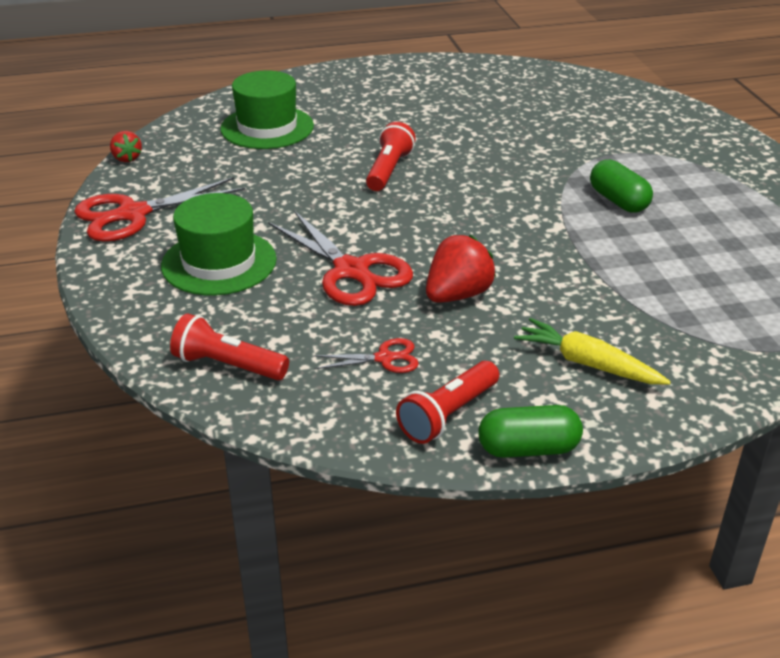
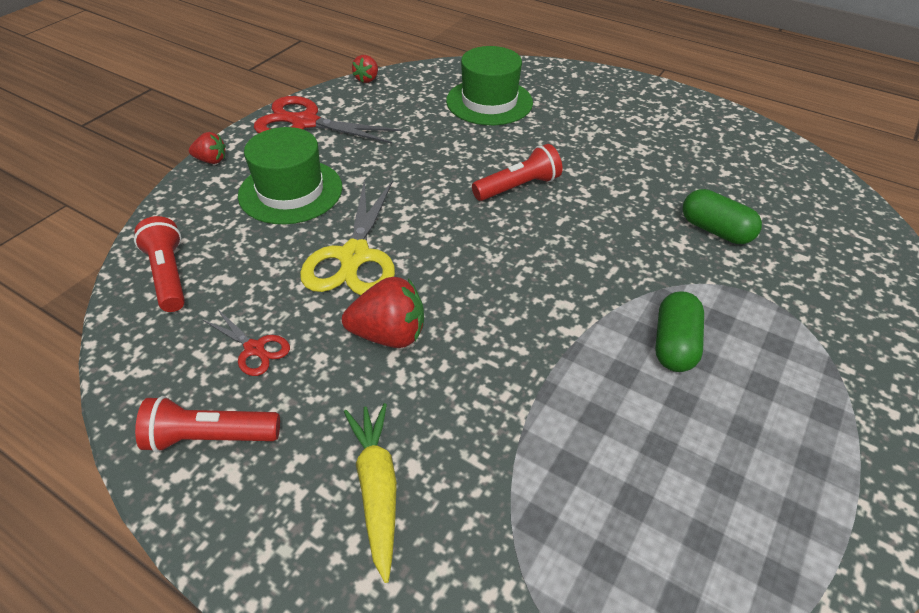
camera: 45 degrees right, 10 degrees up
(98, 282) = (211, 160): none -> red strawberry
(351, 271) = (354, 256): red scissors -> yellow scissors
(528, 449) = (204, 525): green capsule -> green capsule (715, 230)

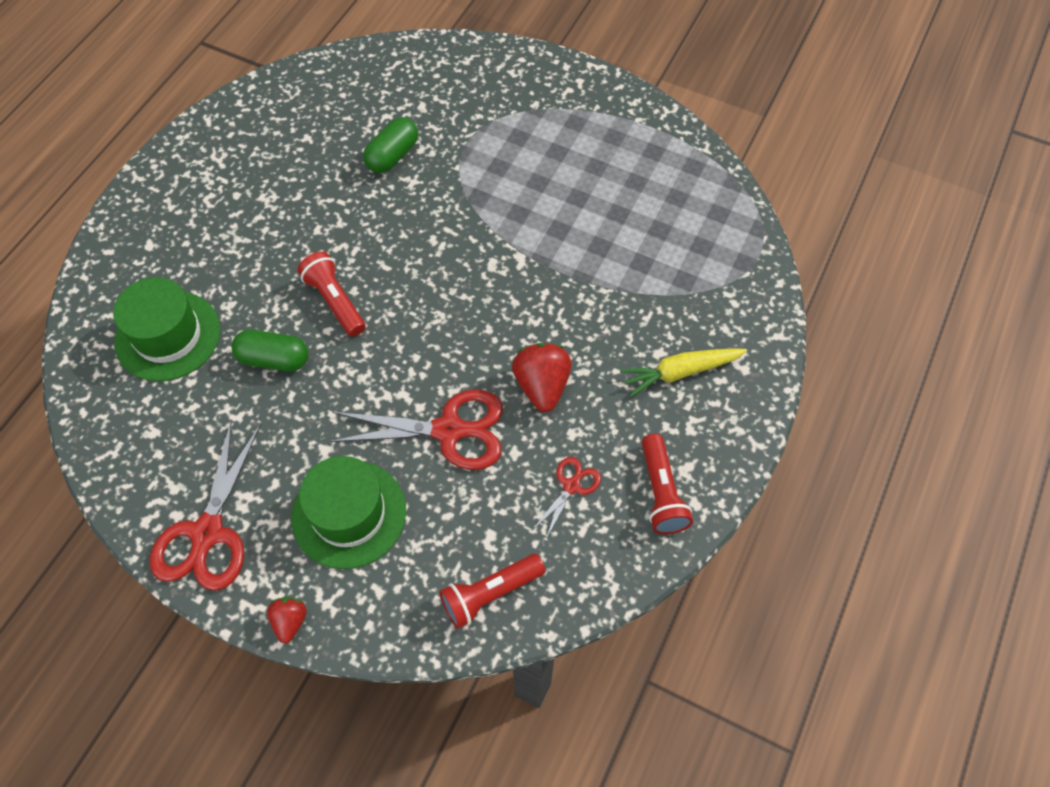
camera: 95 degrees left, 15 degrees up
(354, 256) = (449, 430): yellow scissors -> red scissors
(367, 79) = (100, 480): red strawberry -> none
(674, 344) = (526, 196): green capsule -> green capsule (274, 359)

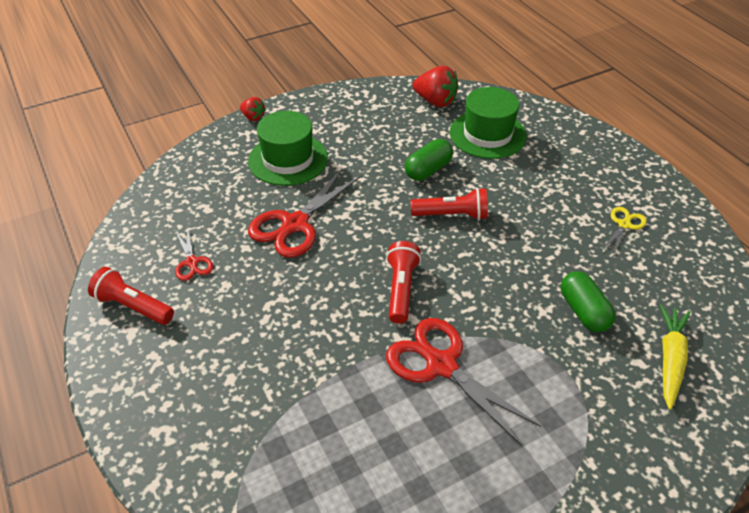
camera: 125 degrees right, 15 degrees down
(207, 533) = (335, 108): red scissors -> red scissors (441, 365)
(255, 166) = (624, 225): none -> yellow scissors
(490, 594) = (175, 192): red flashlight -> red flashlight (401, 289)
(542, 386) = (277, 288): red strawberry -> red strawberry (435, 101)
(680, 372) = (200, 381): yellow carrot -> yellow carrot (670, 360)

